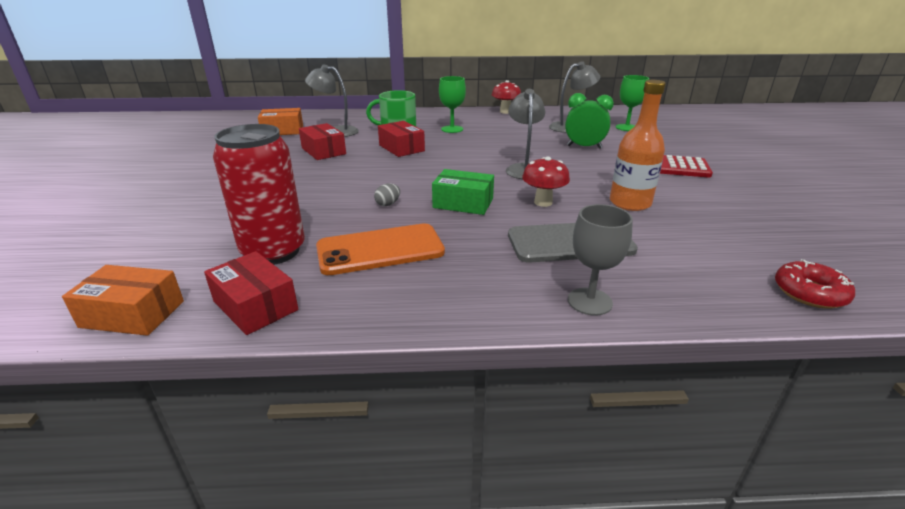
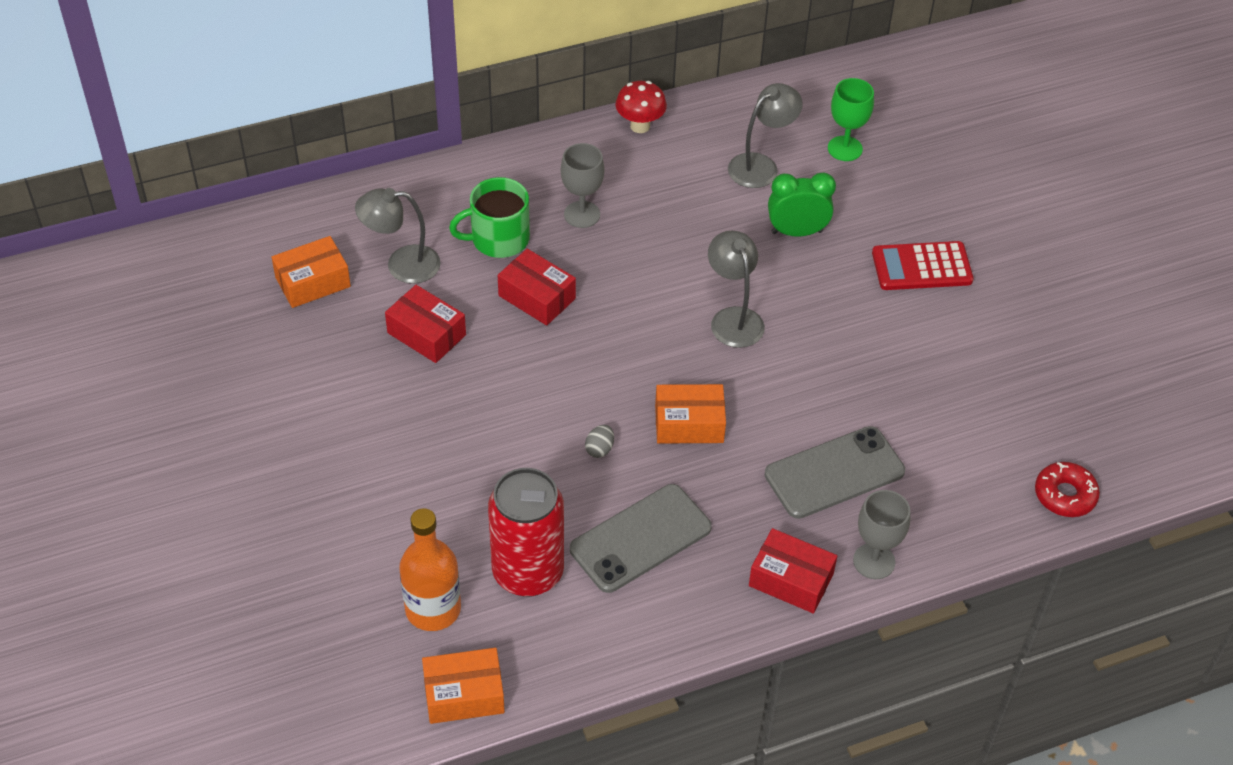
camera: 20 degrees left, 20 degrees up
(255, 305) = (571, 652): red box -> red box (791, 580)
(380, 250) = (640, 538): orange phone -> grey phone
(452, 129) = (582, 214): green goblet -> grey goblet
(463, 203) = (689, 424): green box -> orange box
(543, 202) = (783, 398): red mushroom -> none
(630, 203) = (883, 374): orange bottle -> orange bottle (433, 609)

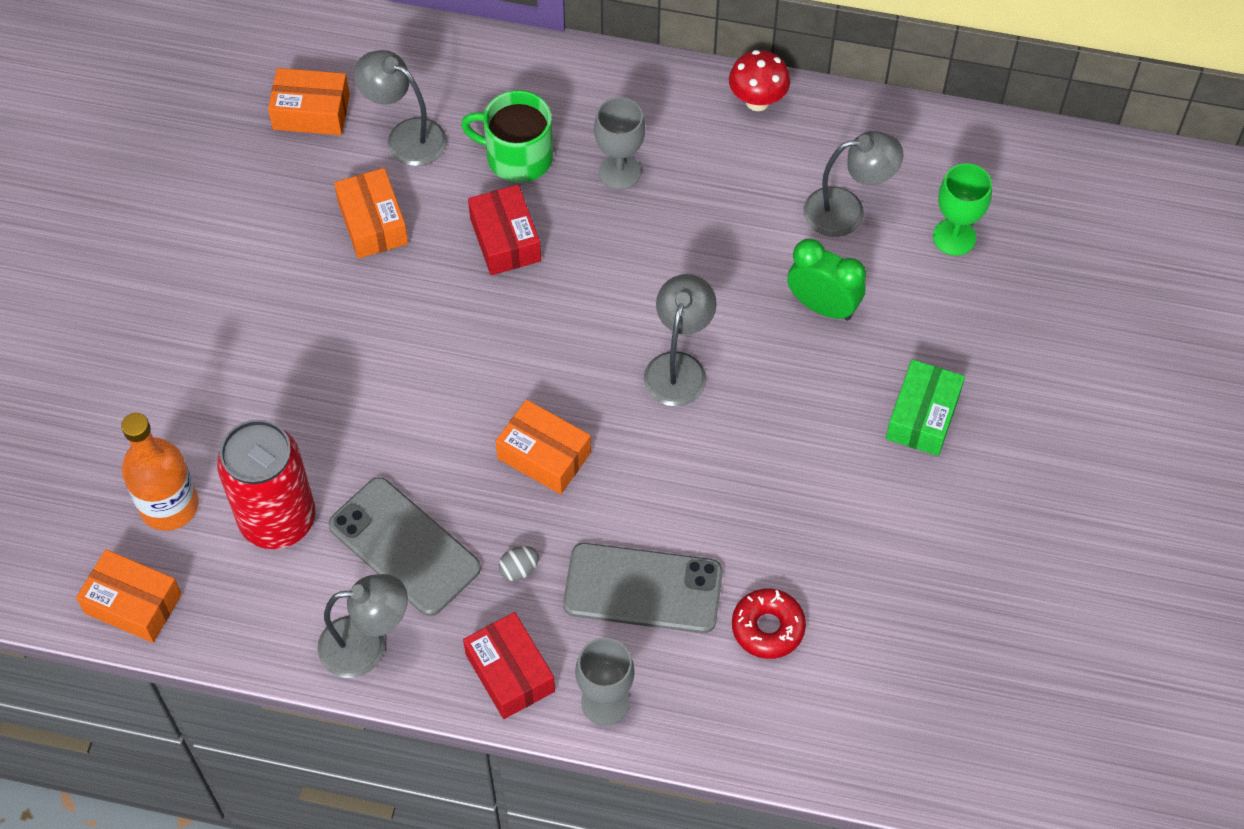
camera: 35 degrees right, 10 degrees up
(426, 334) = (373, 223): red box -> orange box
(599, 449) = (439, 433): grey egg -> grey egg (519, 569)
(640, 538) = (404, 546): grey phone -> grey phone turned 45 degrees clockwise
(671, 621) = (367, 645): none -> grey lamp
(921, 267) = (922, 416): red calculator -> green box
(1065, 495) = (858, 750): red donut -> red donut (768, 628)

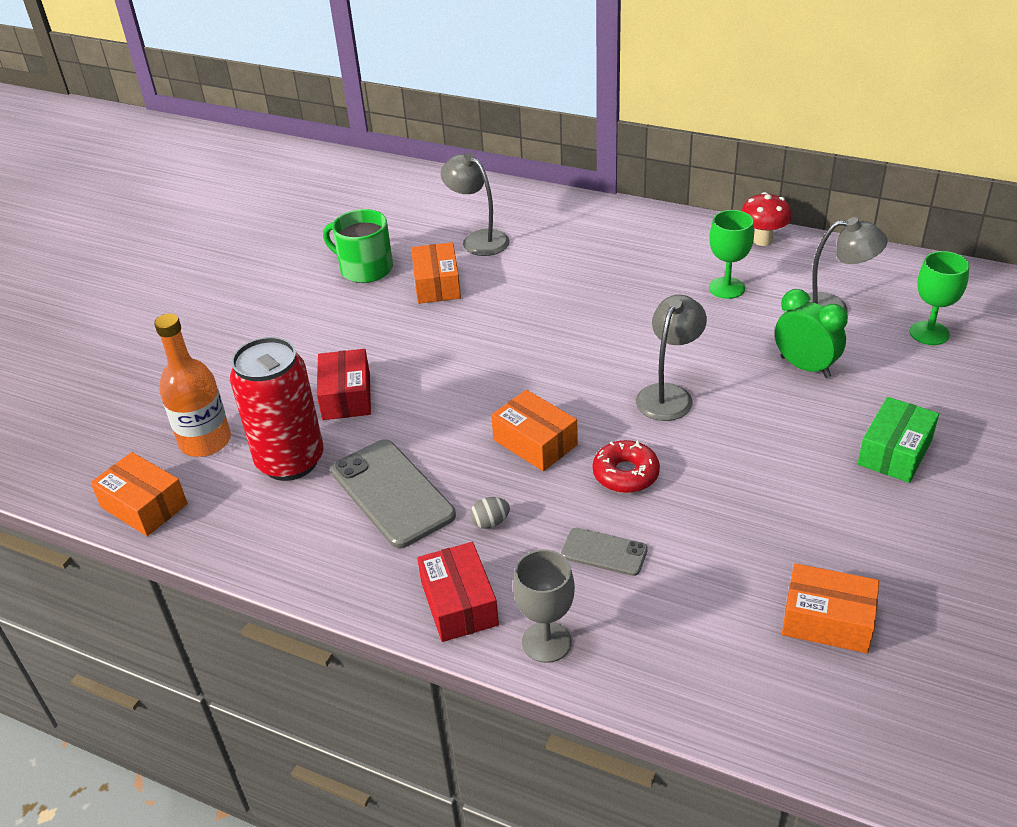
camera: 15 degrees right, 20 degrees down
(311, 112) = (412, 222): orange box -> orange box (827, 620)
(367, 645) = (333, 563): grey lamp -> none
(505, 239) = (539, 302): red box -> red box (346, 396)
(517, 156) = (562, 256): green mug -> green mug (365, 268)
(619, 172) = (642, 271): grey goblet -> none
(643, 589) = (604, 552): grey phone -> grey phone, size x0.54
(723, 189) = (726, 288): none -> green goblet
(768, 628) = (723, 600): red donut -> red donut (625, 474)

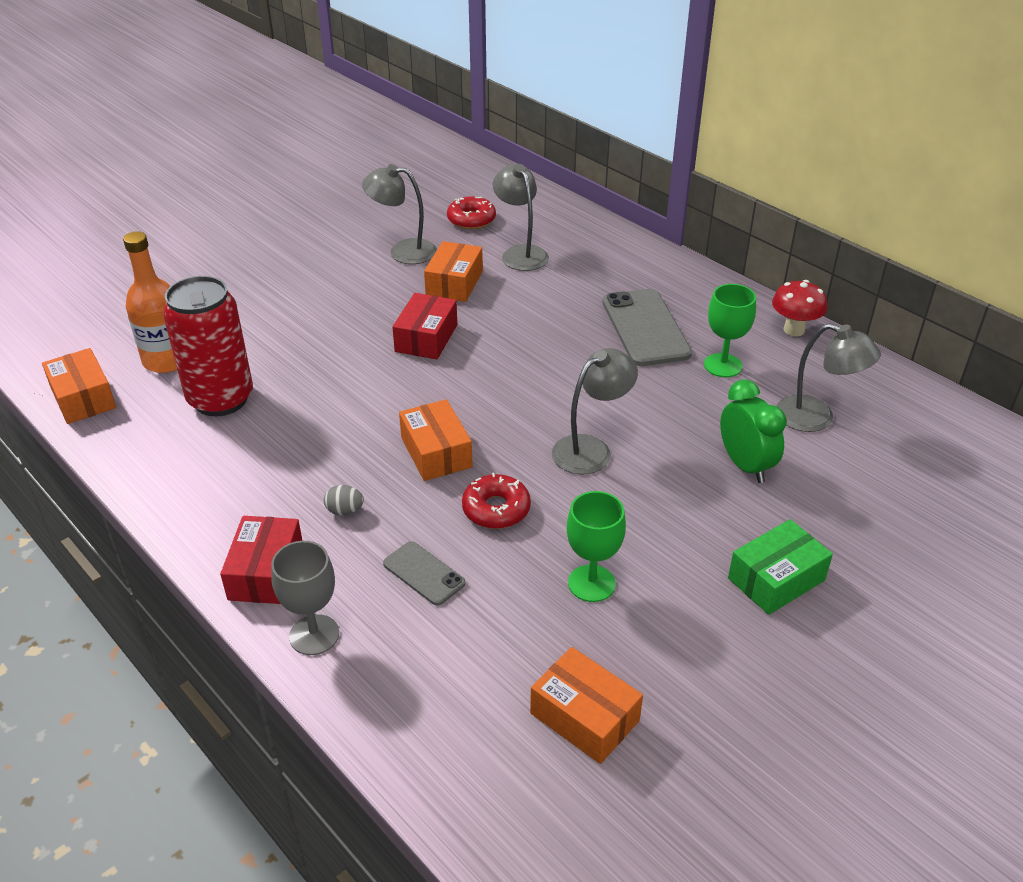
camera: 20 degrees right, 0 degrees up
(346, 396) = (306, 358): red box -> red box (426, 338)
(365, 268) = (403, 251): green mug -> grey lamp
(392, 493) = (282, 455): grey phone -> grey phone (645, 328)
(409, 221) = (471, 220): none -> red donut
(929, 333) = (902, 473): green goblet -> green goblet (591, 583)

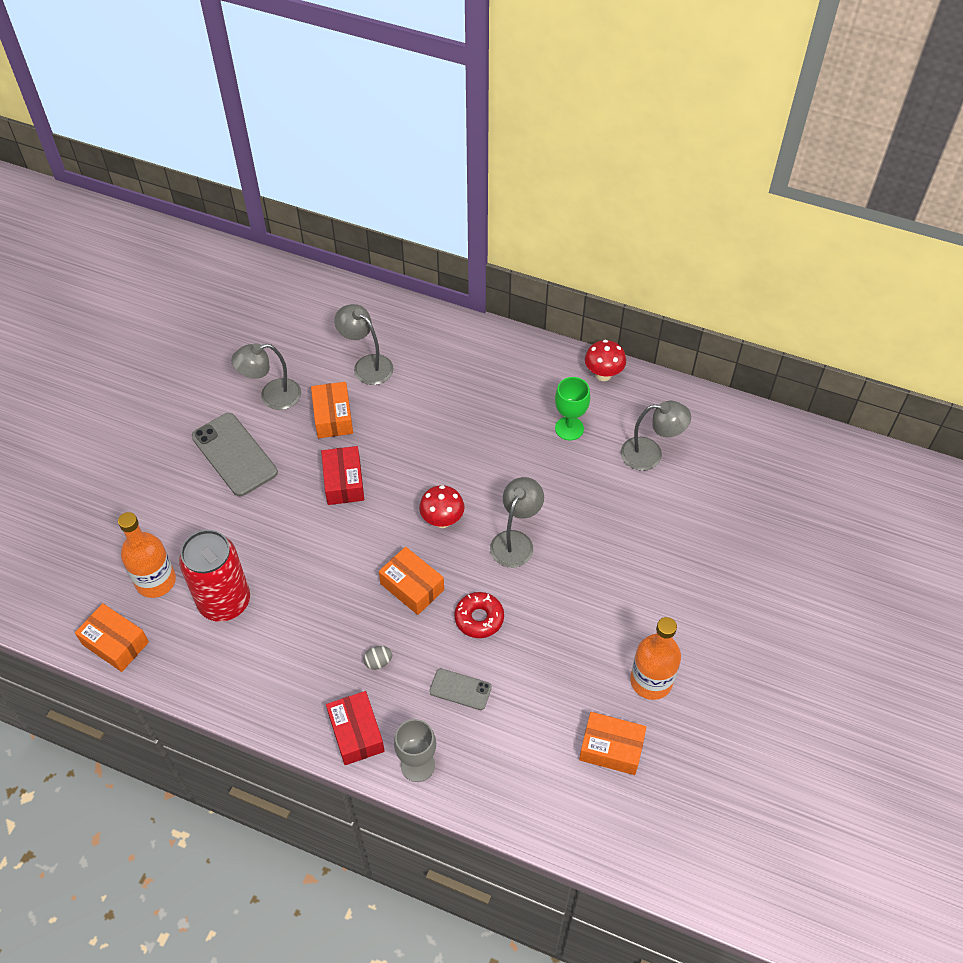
camera: 25 degrees left, 15 degrees up
(471, 220) = (307, 340): red donut -> none
(514, 403) = (442, 520): none -> red mushroom
(591, 583) = (569, 651): green goblet -> none
(645, 328) = (499, 411): grey phone -> grey phone (234, 454)
(688, 657) = (651, 681): none -> orange bottle
(745, 465) = (622, 515): green clock -> none
(776, 579) = (678, 600): green box -> none

